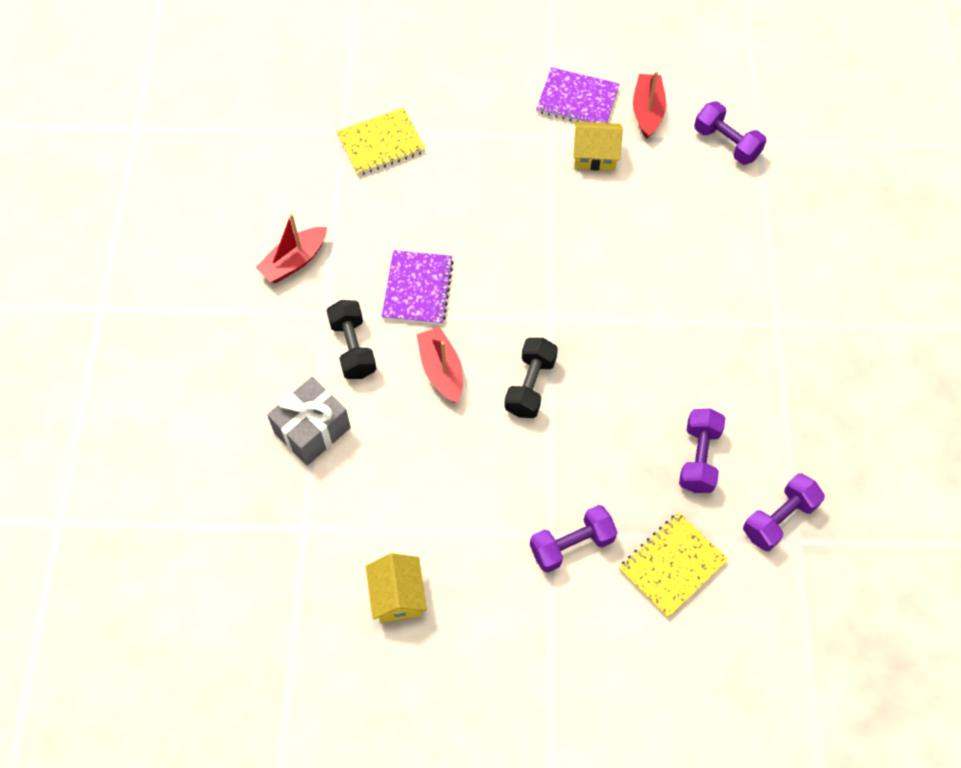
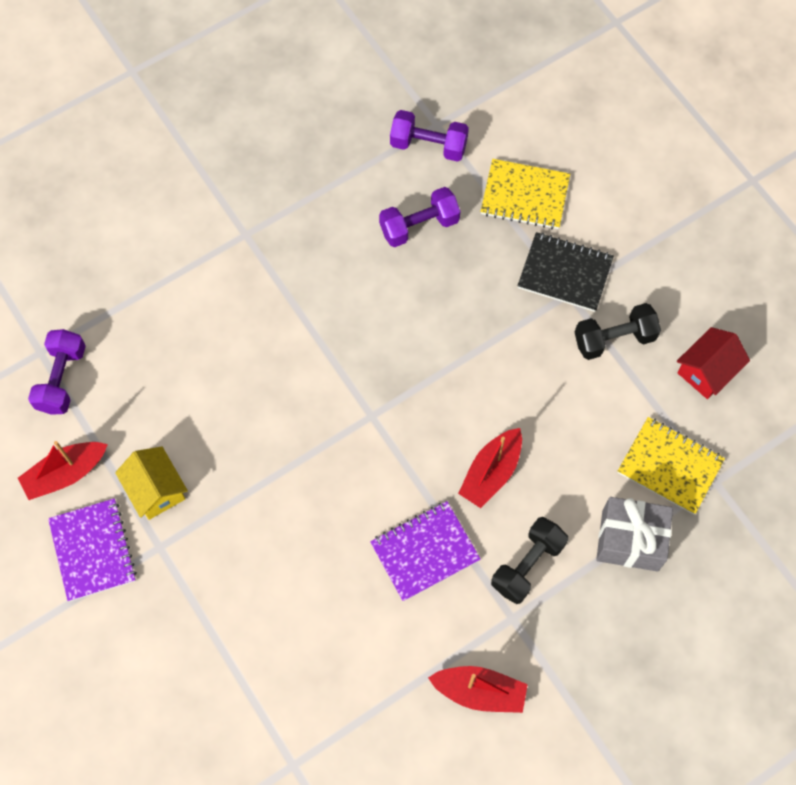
camera: 125 degrees left, 5 degrees up
(381, 144) = (281, 712): yellow notebook -> yellow notebook (670, 466)
(397, 595) = (707, 371): yellow house -> red house
(530, 386) = (450, 390): black dumbbell -> black dumbbell (614, 339)
(571, 545) = (565, 273): purple dumbbell -> black notebook

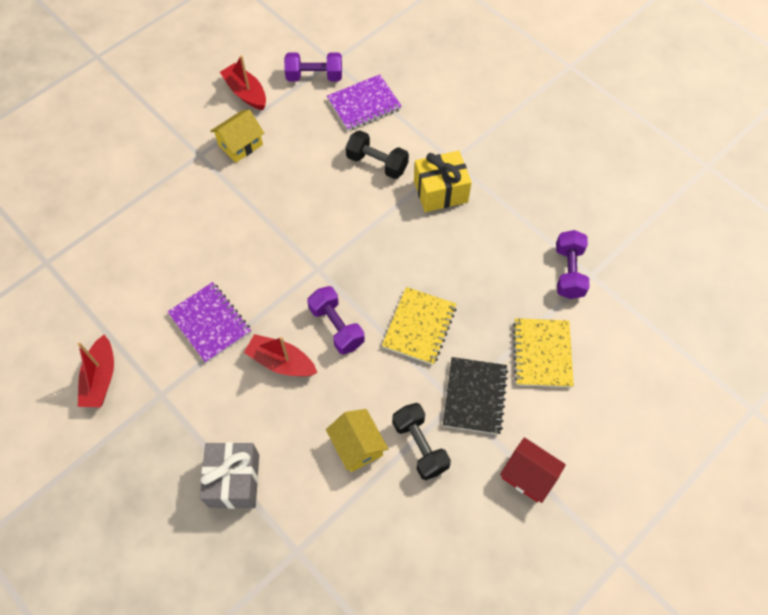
camera: 80 degrees right, 5 degrees down
(93, 550) = (193, 118): purple notebook -> purple notebook (364, 104)
(289, 256) = (440, 191): none -> yellow gift
(419, 226) = (491, 276): purple dumbbell -> purple dumbbell (336, 326)
(527, 565) = (205, 400): black dumbbell -> black dumbbell (377, 163)
(606, 403) = (357, 446): none -> yellow house
(670, 466) = (306, 508): yellow notebook -> yellow notebook (419, 326)
(707, 371) = (404, 533): red house -> red house (528, 475)

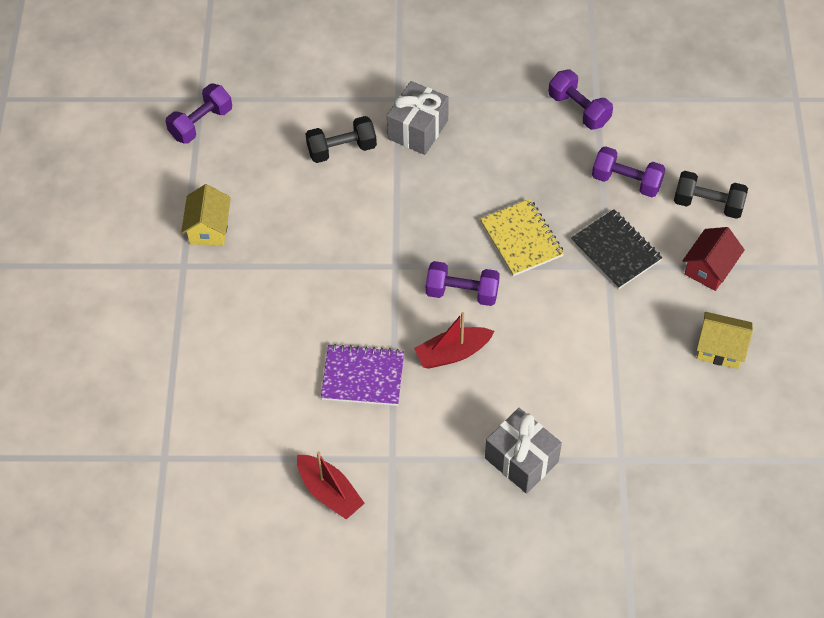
camera: 45 degrees left, 5 degrees down
(246, 93) = (157, 184): red boat -> none
(357, 446) = (577, 356): yellow house -> yellow house (720, 348)
(364, 104) = (272, 112): purple notebook -> none
(420, 446) = (619, 316): black dumbbell -> black dumbbell (708, 204)
(440, 191) = (417, 129): yellow gift -> grey gift
(528, 475) = (709, 268): red house -> red house turned 45 degrees counterclockwise
(542, 353) = (626, 181): yellow notebook -> purple dumbbell

